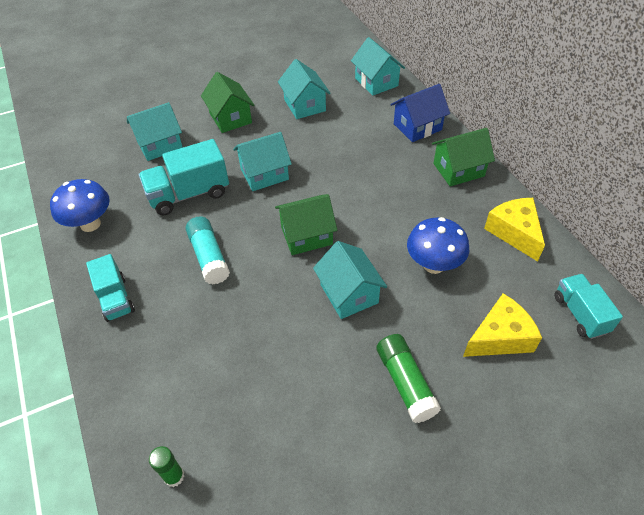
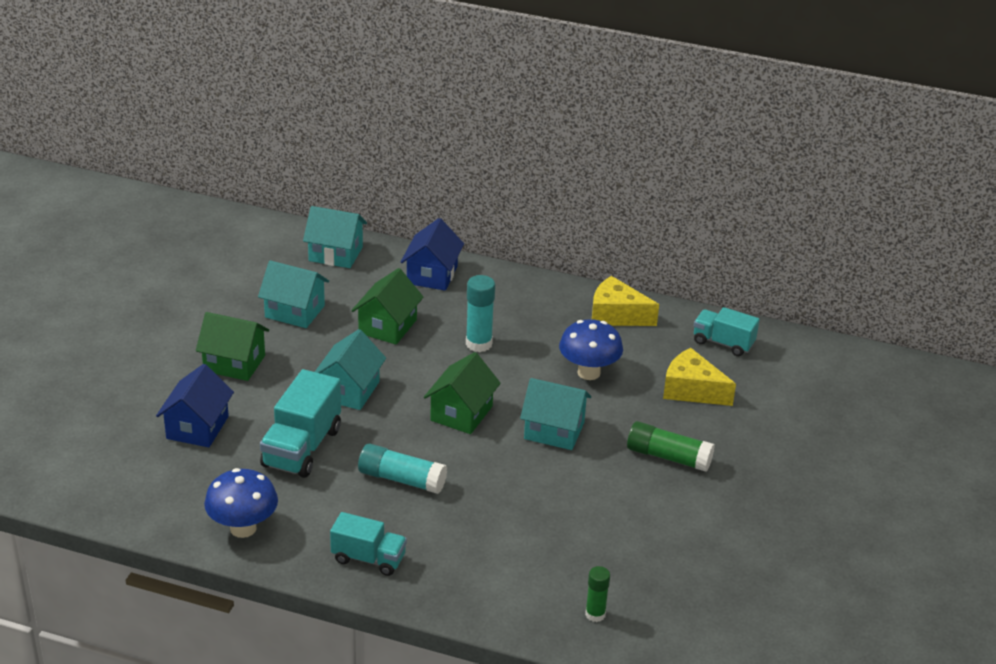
camera: 50 degrees left, 15 degrees down
(159, 145) = (197, 427): turquoise house -> blue house
(384, 192) = (479, 344): none -> turquoise glue stick
(458, 170) = (515, 292): green house -> green house (387, 326)
(499, 337) = (692, 390): yellow cheese -> yellow cheese turned 75 degrees counterclockwise

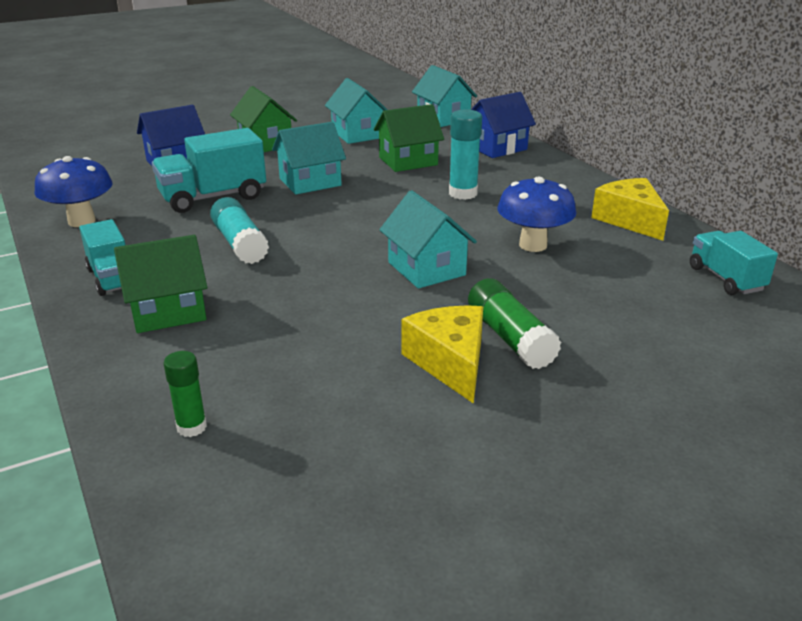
camera: 45 degrees right, 5 degrees down
(461, 413) = (367, 226): green house -> green house (168, 311)
(692, 390) = (627, 299): yellow cheese -> yellow cheese (450, 363)

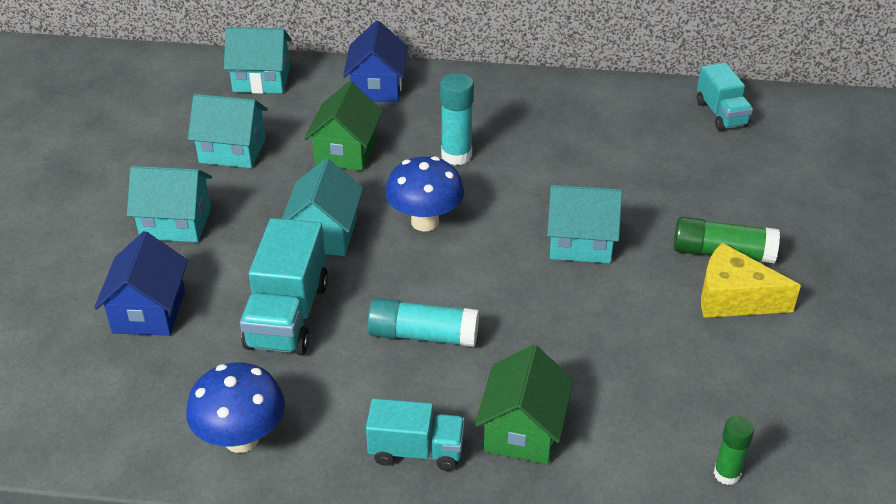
camera: 55 degrees left, 10 degrees up
(265, 143) = (176, 223): green house -> turquoise house
(533, 245) = (591, 169): blue mushroom -> blue mushroom (425, 222)
(629, 220) = (595, 101): yellow cheese -> none
(725, 279) = (721, 114): turquoise truck -> turquoise truck turned 120 degrees counterclockwise

